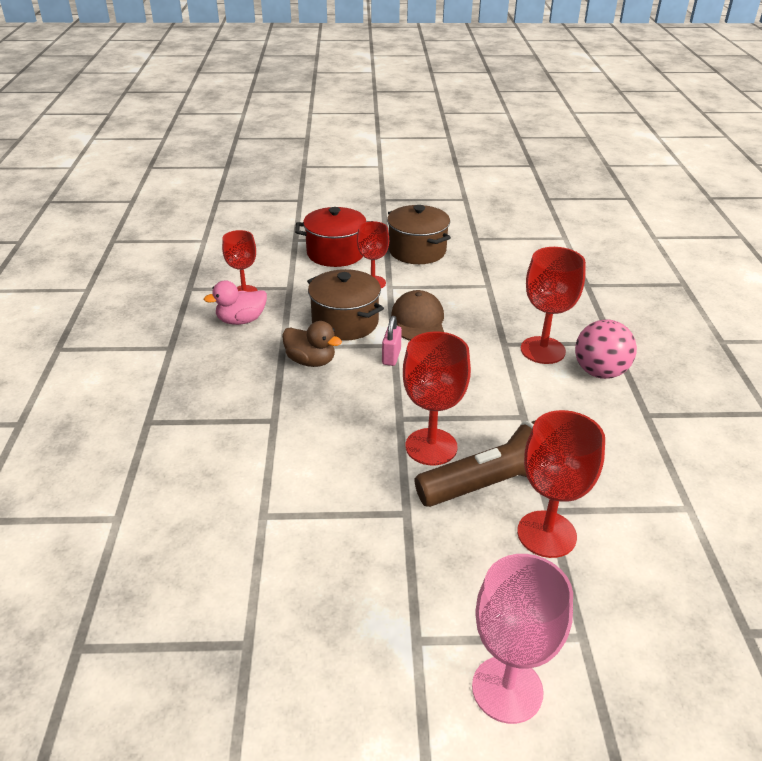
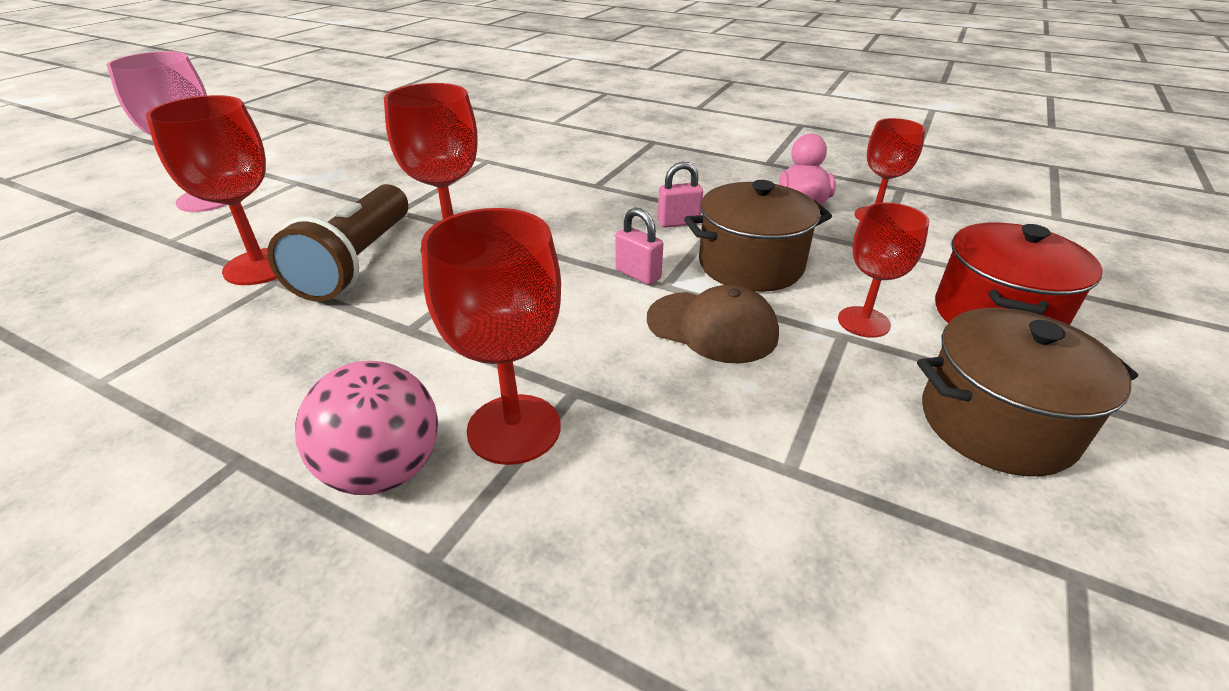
camera: 120 degrees right, 0 degrees up
(311, 361) = (678, 223): brown duck -> pink padlock

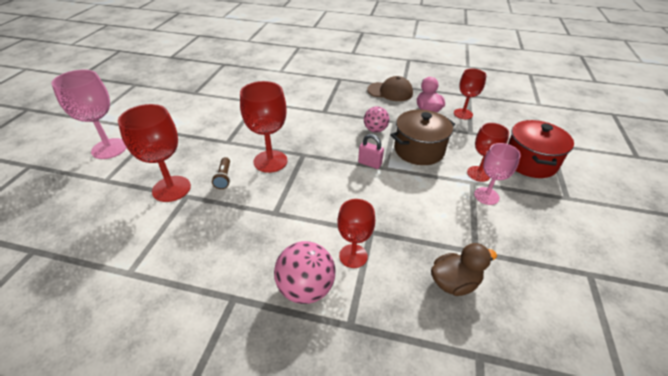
camera: 15 degrees left, 5 degrees up
(357, 262) = (224, 178): brown flashlight -> brown flashlight, size x0.43
(514, 429) = (353, 256): red goblet -> red goblet, size x0.66
(678, 223) = (375, 130): pink padlock -> pink ball
(709, 523) = (454, 282): none -> brown duck
(712, 327) = (416, 187): brown cap -> brown cap (390, 92)
(864, 365) = (486, 196): none -> pink goblet
(996, 423) = (545, 215): brown pot -> none

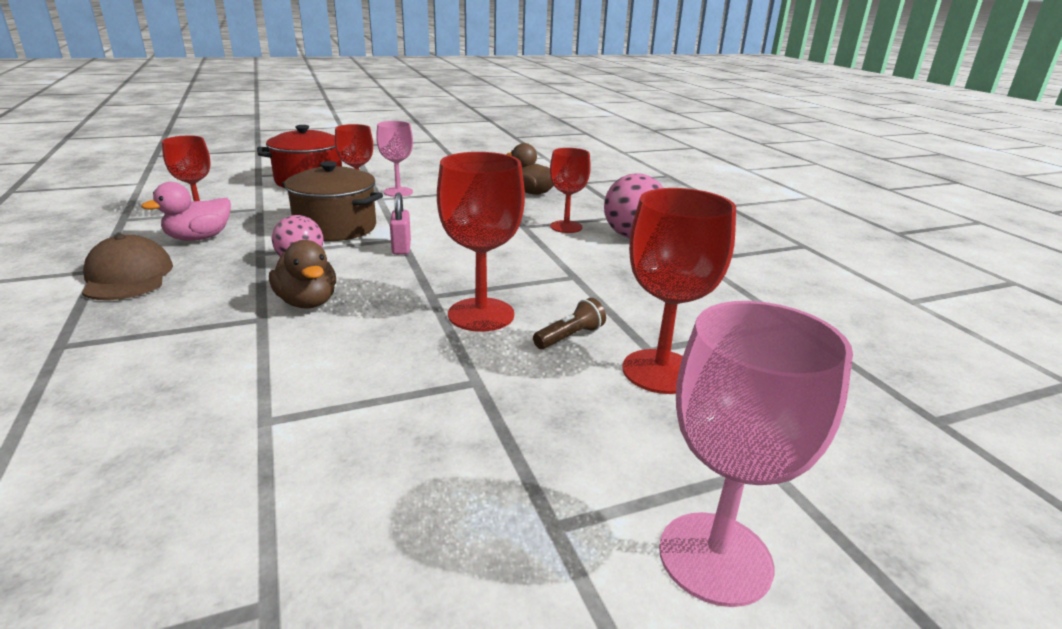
camera: 125 degrees left, 15 degrees down
(328, 123) = (307, 302): none -> brown duck

